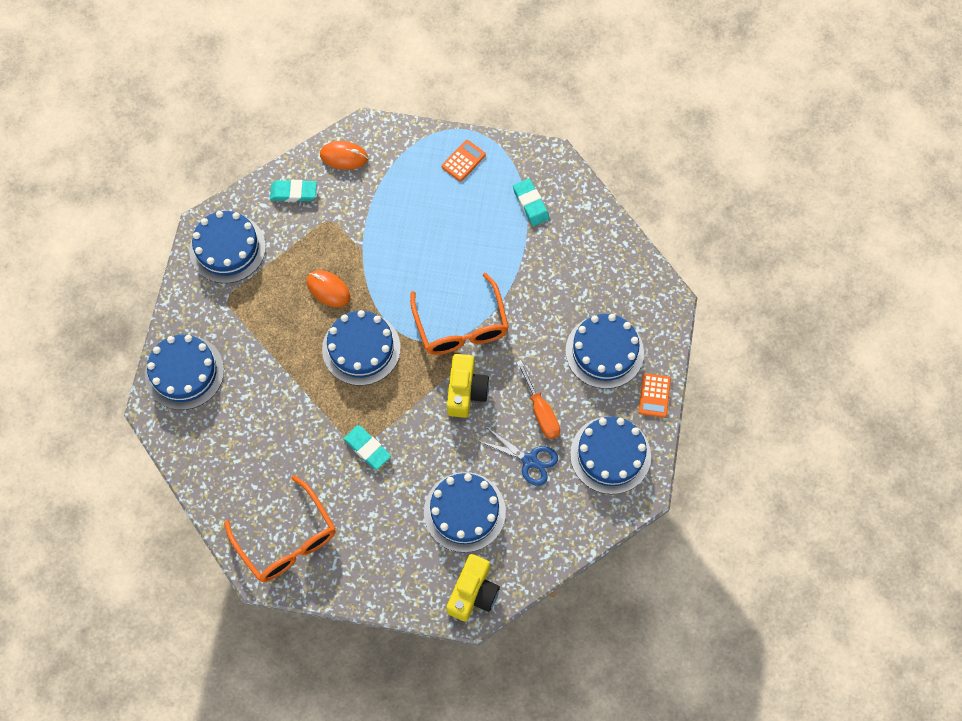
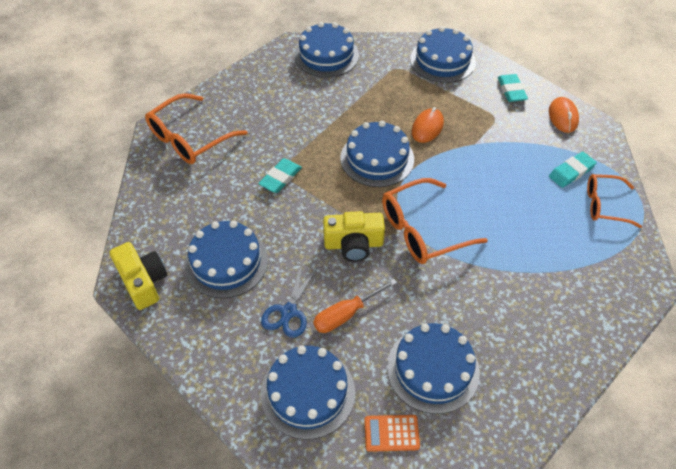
camera: 80 degrees right, 15 degrees down
(463, 161) = (604, 205): orange calculator -> orange glasses
(473, 593) = (143, 282): yellow camera -> yellow camera turned 135 degrees counterclockwise
(530, 204) = (584, 270): turquoise eraser -> turquoise eraser (571, 172)

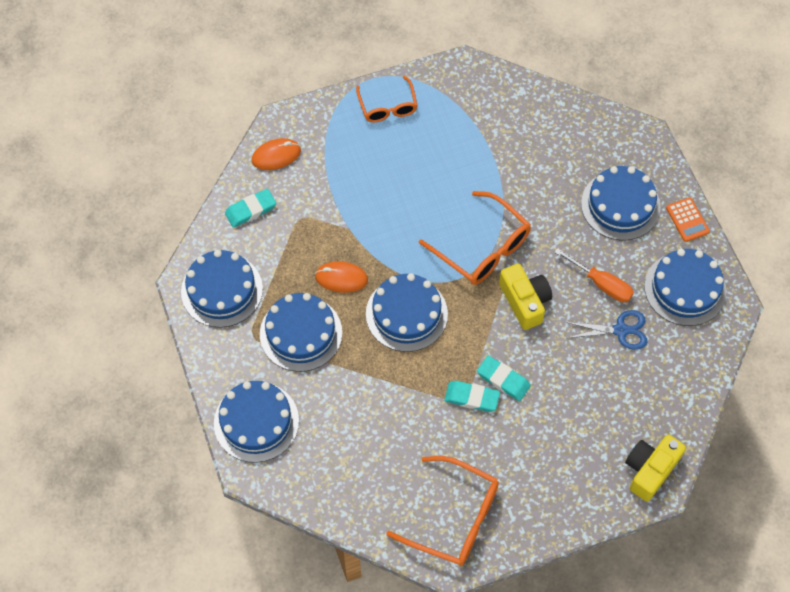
camera: 110 degrees left, 10 degrees up
(226, 262) = (595, 405): blue cake -> blue cake (301, 333)
(571, 172) = (355, 138): turquoise eraser -> turquoise eraser (503, 380)

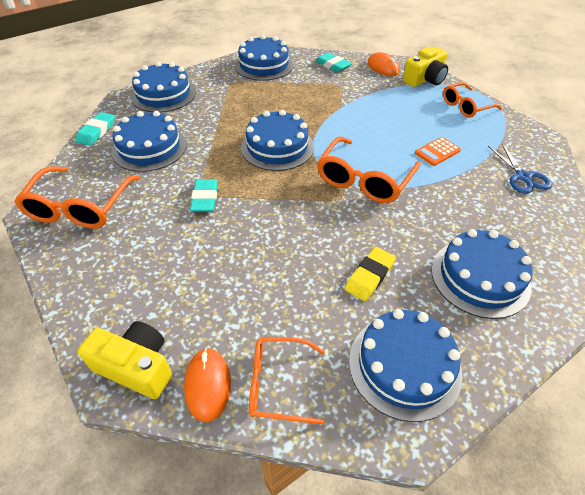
camera: 75 degrees right, 15 degrees down
(301, 333) = (241, 100): blue cake -> blue cake (149, 148)
(341, 278) = (296, 110): orange mouse -> orange mouse (208, 385)
(503, 380) = (229, 216): turquoise eraser -> turquoise eraser (97, 131)
(525, 301) = (320, 218): yellow camera -> yellow camera (425, 79)
(601, 284) = (369, 276): orange screwdriver -> yellow eraser
(620, 330) = (317, 304): blue scissors -> blue scissors (523, 177)
(683, 374) = (278, 384): none -> orange glasses
(687, 220) = (506, 351): orange calculator -> orange calculator (437, 152)

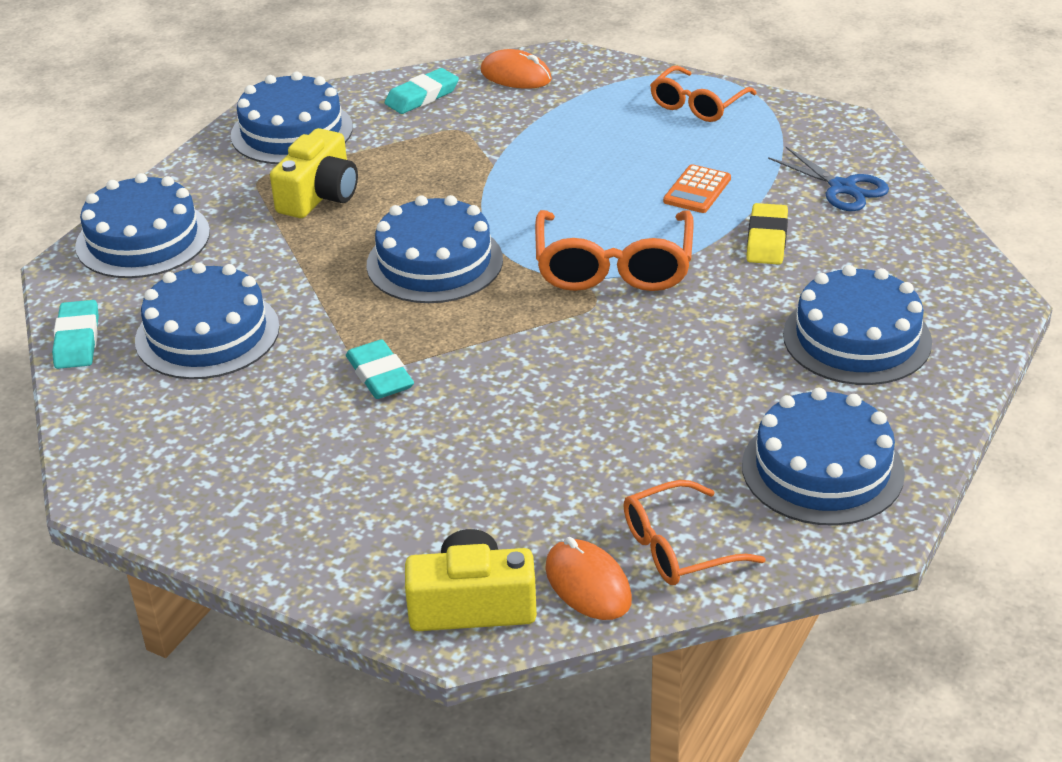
camera: 25 degrees left, 10 degrees down
(80, 207) = (175, 458): orange glasses -> none
(332, 65) = (422, 96): turquoise eraser -> turquoise eraser turned 60 degrees counterclockwise
(369, 276) = (710, 388): yellow eraser -> yellow eraser (766, 239)
(425, 79) = (602, 77): yellow camera -> yellow camera (319, 195)

